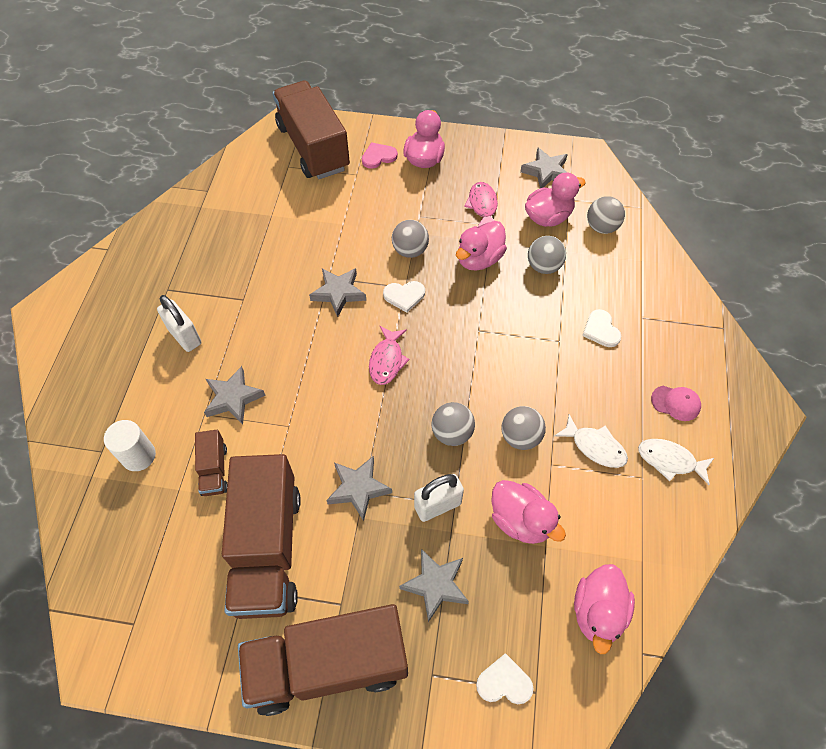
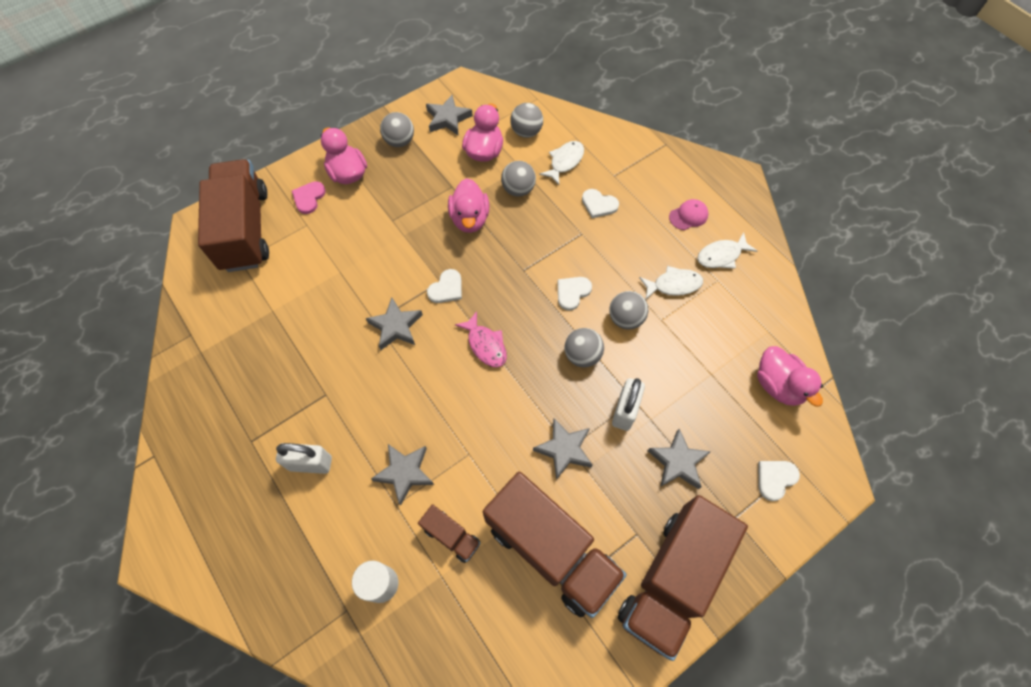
camera: 45 degrees left, 5 degrees up
(313, 147) = (245, 230): brown truck -> brown truck turned 60 degrees clockwise
(410, 250) = (414, 251): grey ball -> grey ball (399, 141)
(482, 206) = (430, 177): pink fish -> none
(498, 379) = (572, 292): none -> white heart
(520, 520) = (681, 372): pink duck -> none
(609, 274) = (565, 162): none -> white fish

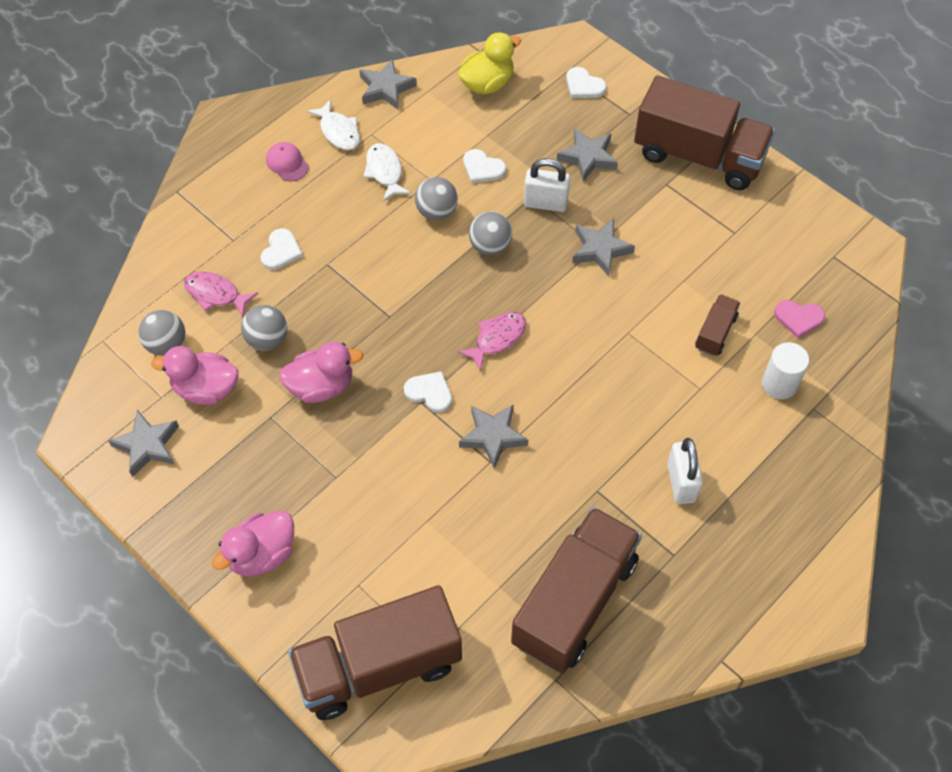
camera: 100 degrees left, 5 degrees down
(309, 198) = (311, 595): pink heart -> pink heart (798, 318)
(399, 141) = (195, 500): grey ball -> none
(404, 473) = (665, 388): grey star -> grey star (386, 88)
(550, 549) = (702, 249): brown truck -> brown truck (574, 602)
(565, 162) = (216, 294): white fish -> pink fish
(572, 292) = (412, 264): white heart -> white heart (482, 168)
(778, 385) = (487, 83): pink duck -> yellow duck

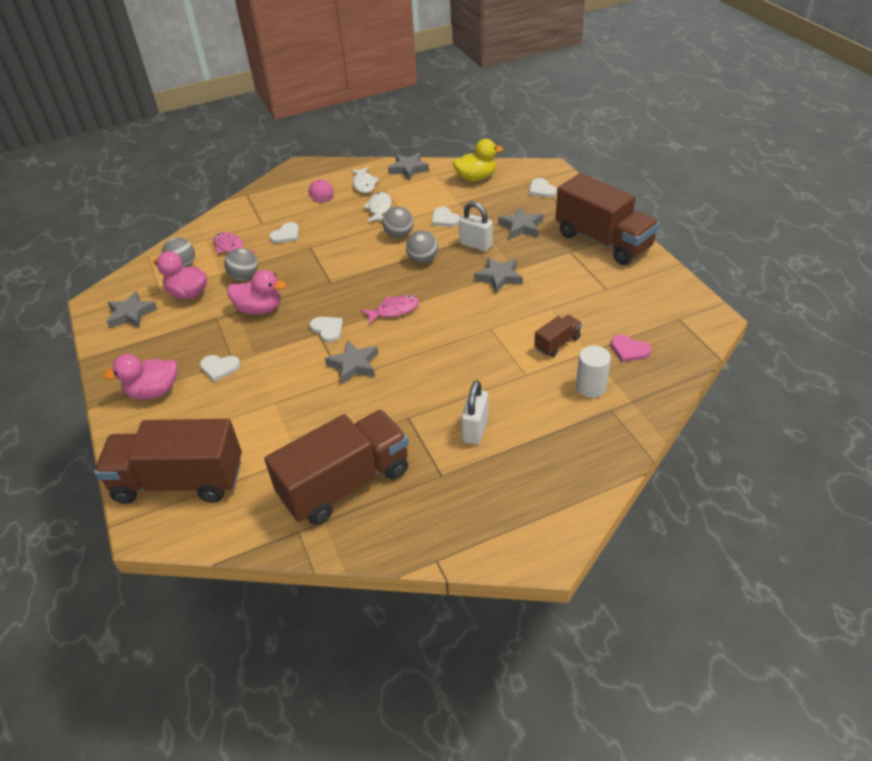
camera: 25 degrees right, 15 degrees down
(325, 492) = (219, 368): none -> white heart

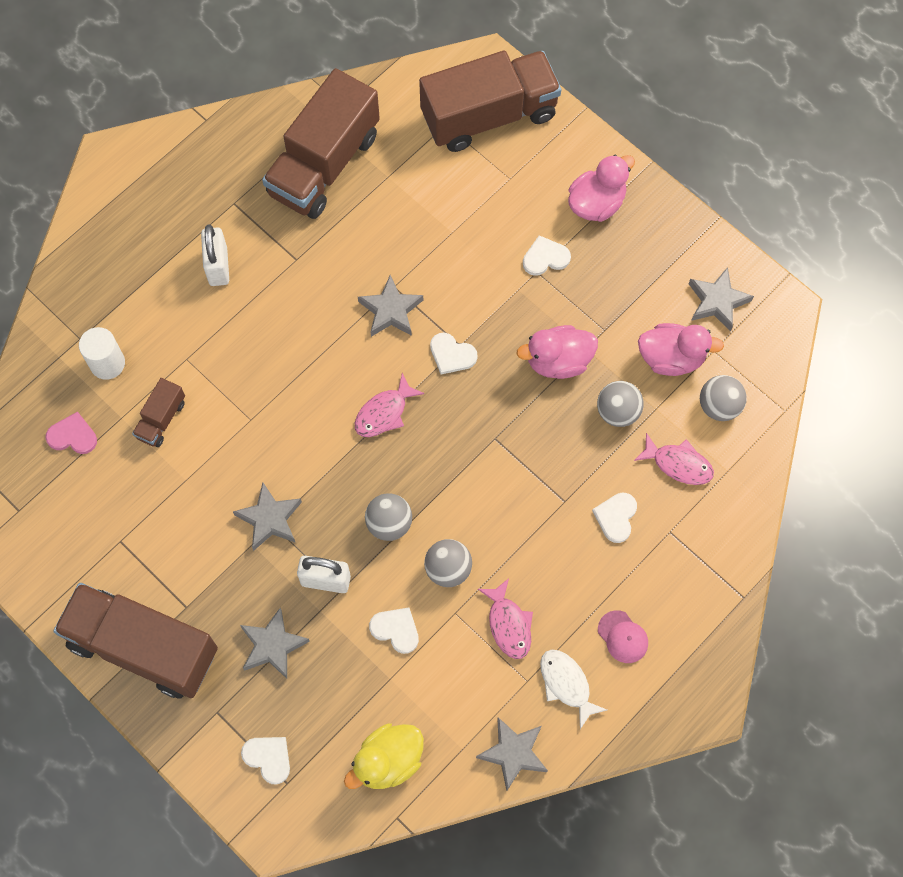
camera: 155 degrees right, 25 degrees up
(379, 209) = (508, 624): white fish -> pink fish

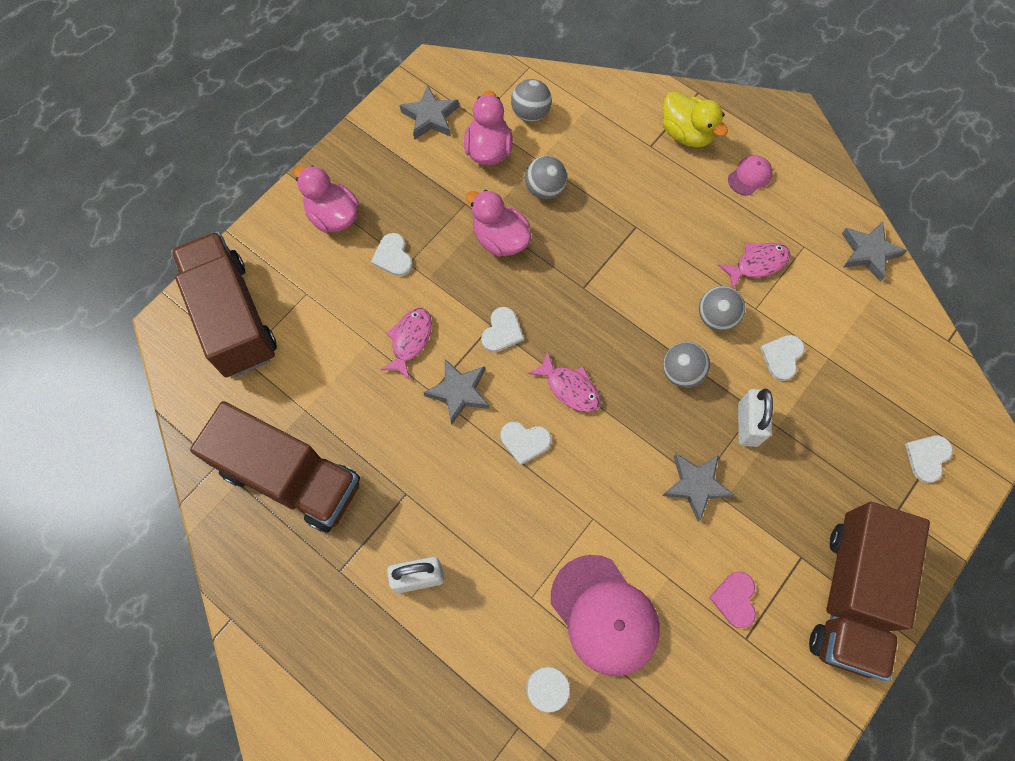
camera: 95 degrees left, 0 degrees up
(72, 436) = (636, 714): pink heart -> pink heart (735, 599)
(161, 419) = (604, 615): brown truck -> pink cap
(272, 645) = (821, 466): grey star -> none
(388, 761) = (902, 352): yellow duck -> yellow duck (686, 133)
(558, 361) = (500, 239): pink duck -> pink duck turned 150 degrees clockwise
(566, 684) = (800, 216): white fish -> none
(616, 517) = (644, 186): white heart -> white heart (525, 441)
(678, 464) = (588, 141): pink fish -> pink fish (410, 340)

